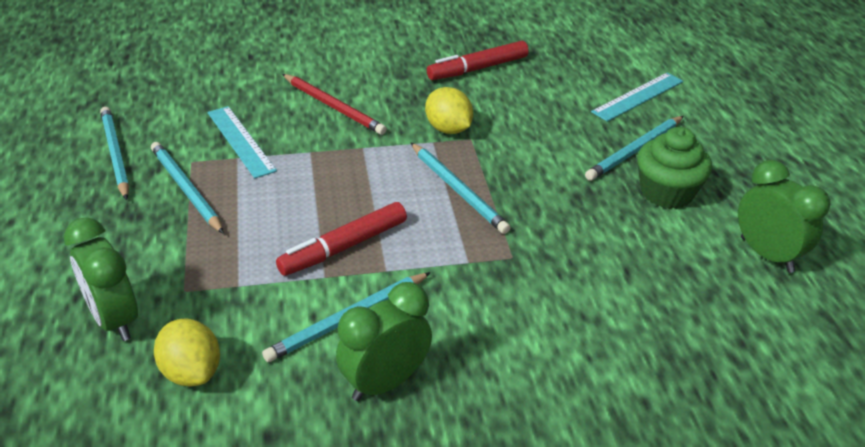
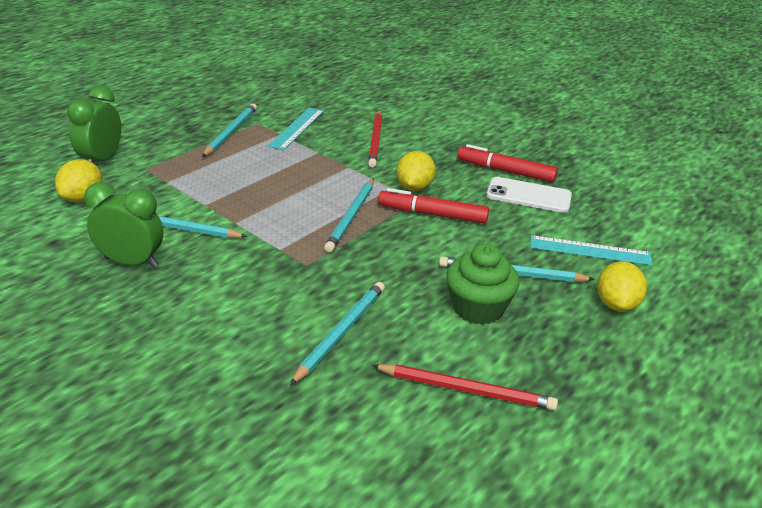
camera: 50 degrees right, 5 degrees down
(115, 154) = (235, 102): turquoise pencil -> turquoise pencil (341, 333)
(344, 247) = (240, 200): red marker -> red marker (432, 214)
(529, 79) = (528, 196): none -> white phone
(717, 125) = (616, 304): none -> yellow lemon
(766, 255) = (466, 390): green clock -> red pencil

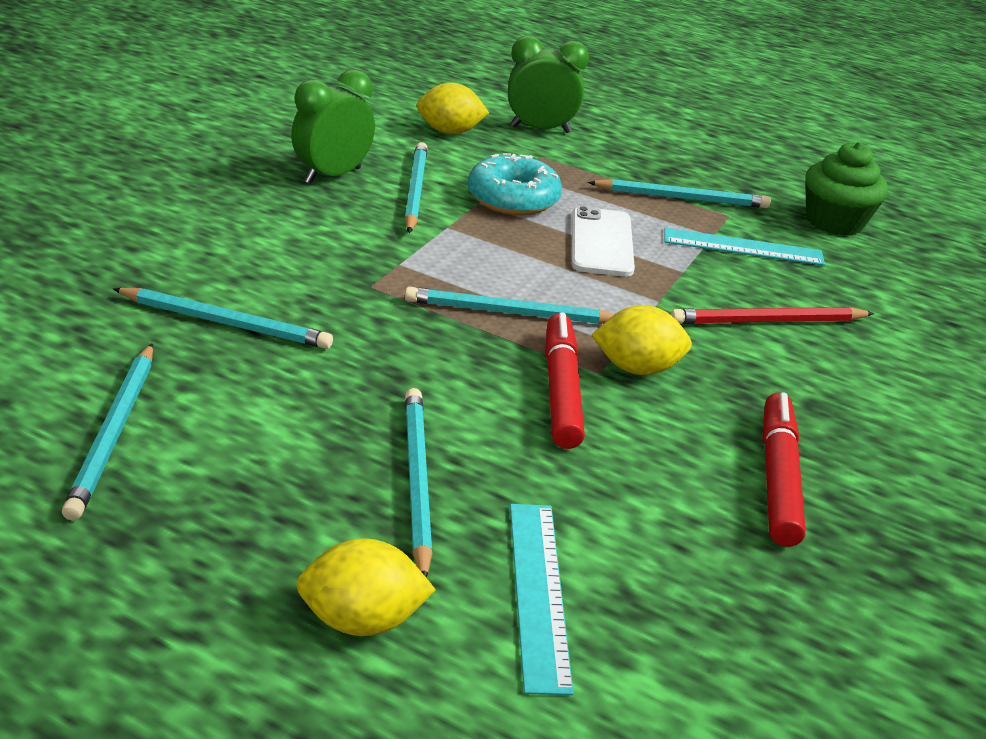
camera: 75 degrees right, 0 degrees up
(131, 262) = (333, 176): green clock -> green clock turned 135 degrees counterclockwise
(205, 190) = (513, 198): none -> turquoise donut
(466, 390) = (115, 432): red pencil -> turquoise pencil
(478, 308) = (309, 442): green cupcake -> green cupcake (834, 222)
(528, 196) = (701, 508): white phone -> white phone (601, 242)

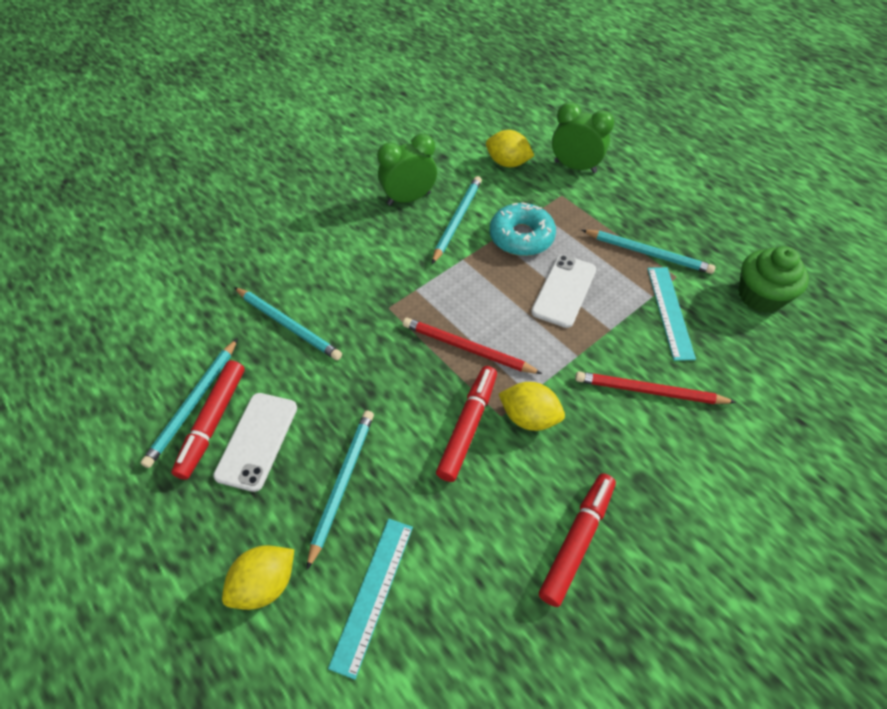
camera: 25 degrees right, 20 degrees up
(161, 448) = (213, 422): none -> red marker
(251, 457) = (257, 441): none -> white phone
(363, 619) = (265, 584): yellow lemon -> yellow lemon turned 60 degrees counterclockwise
(510, 313) = (467, 348): turquoise pencil -> red pencil
(743, 247) = (670, 312): turquoise ruler -> turquoise ruler turned 60 degrees clockwise

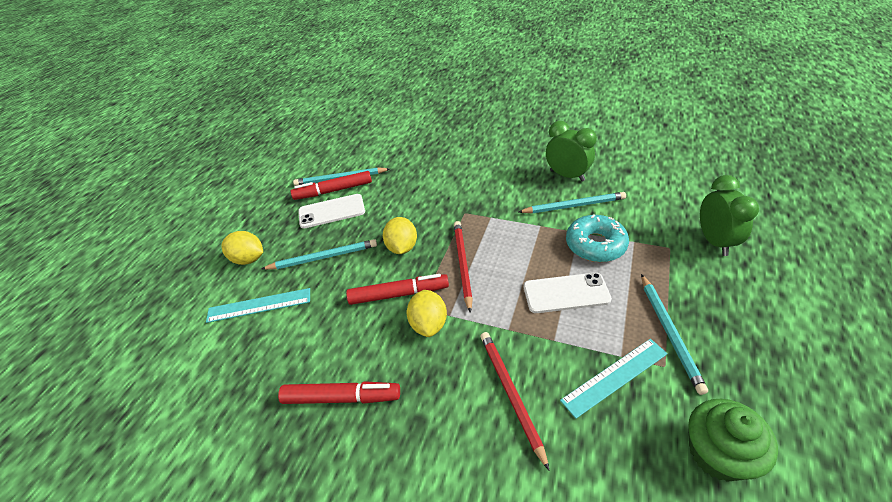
camera: 65 degrees right, 10 degrees down
(288, 325) = (416, 182): turquoise pencil -> none
(507, 163) = (665, 203): yellow lemon -> yellow lemon (402, 247)

